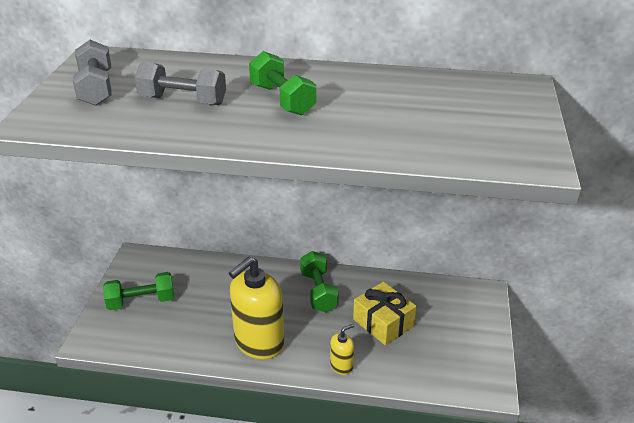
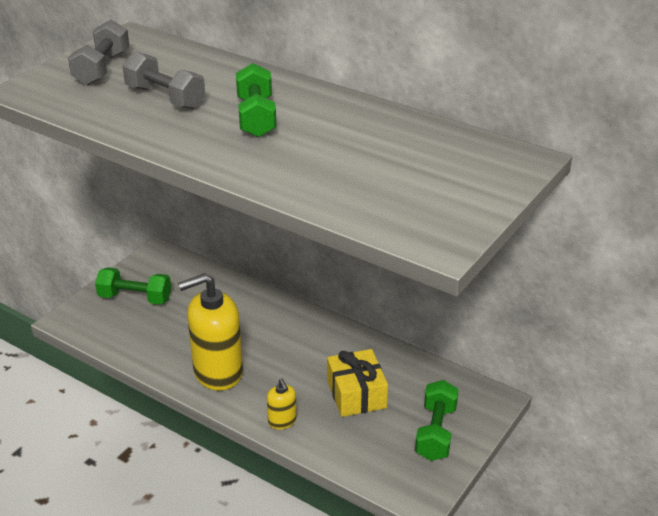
camera: 25 degrees right, 0 degrees up
(318, 291) = (311, 342): green dumbbell -> green dumbbell (436, 432)
(341, 366) = (282, 421): yellow soap dispenser -> yellow soap dispenser turned 75 degrees clockwise

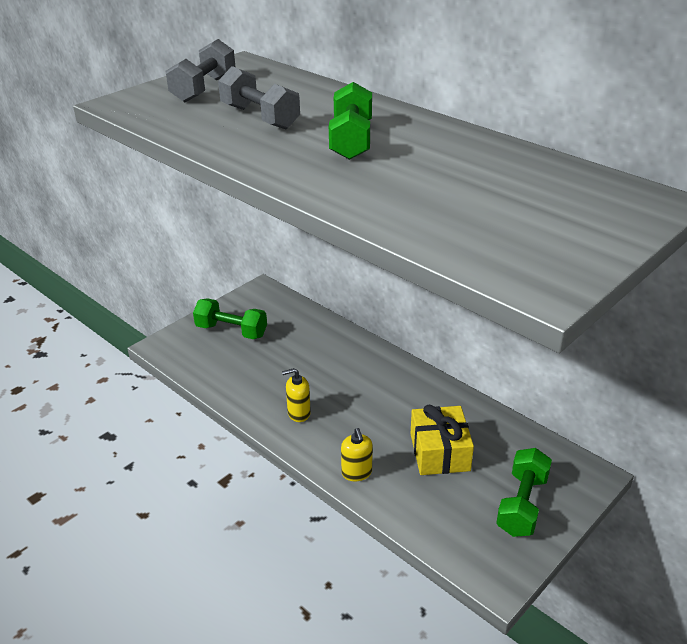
camera: 10 degrees right, 0 degrees up
(217, 372) = (298, 413): yellow soap dispenser -> yellow soap dispenser, size x0.46

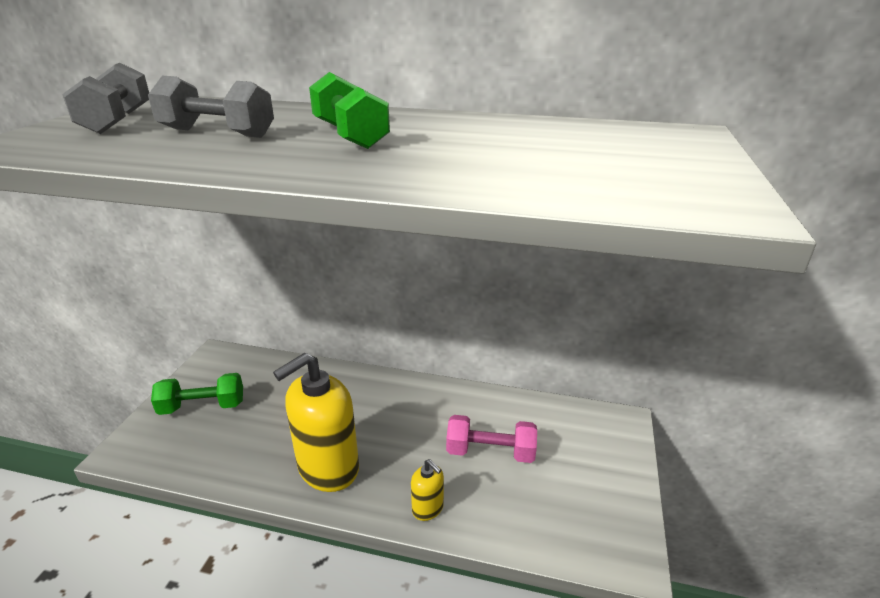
camera: 30 degrees left, 5 degrees down
(298, 413) = (328, 468): yellow soap dispenser -> yellow soap dispenser, size x2.19
(440, 452) = (490, 452): yellow gift -> pink dumbbell
(522, 504) = (594, 472): green dumbbell -> none

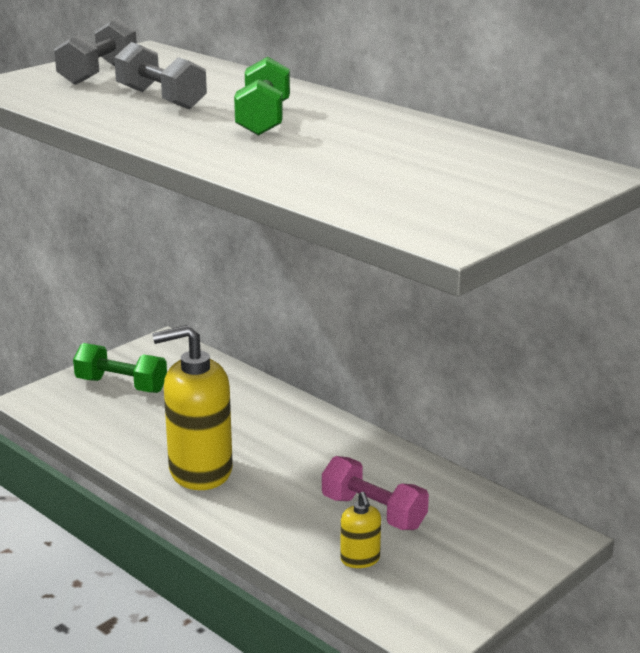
camera: 30 degrees right, 5 degrees down
(428, 508) = (267, 532): yellow soap dispenser -> yellow soap dispenser (360, 559)

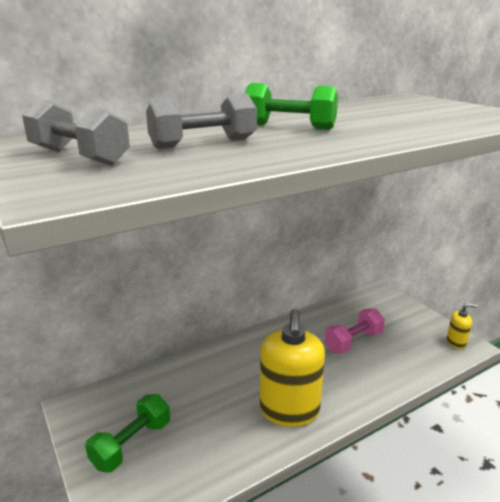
camera: 75 degrees left, 0 degrees up
(360, 559) = (401, 355): yellow soap dispenser -> yellow soap dispenser (456, 342)

